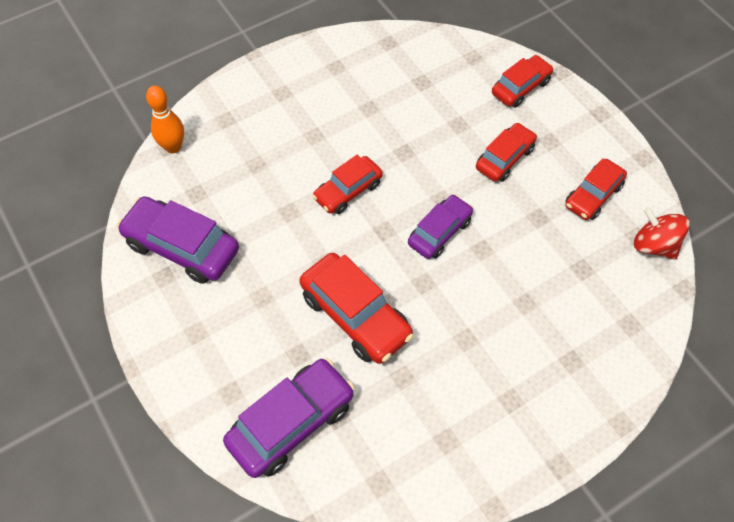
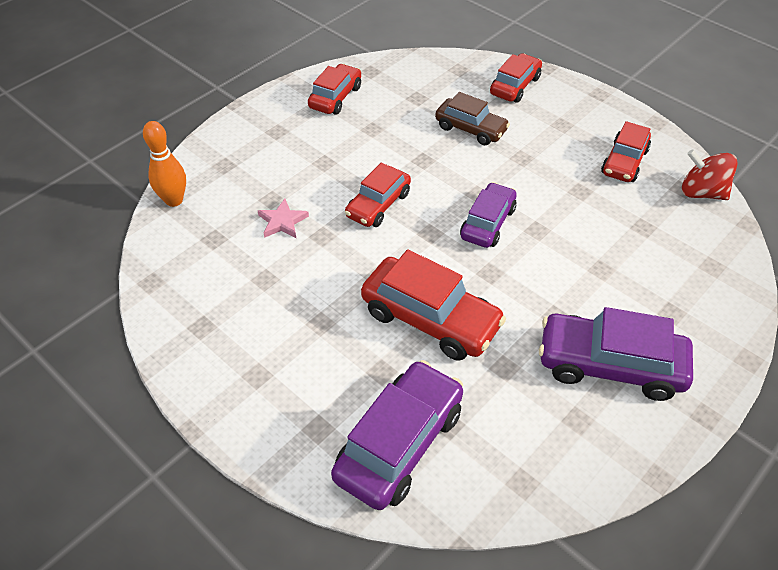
camera: 15 degrees left, 10 degrees down
(182, 247) = (213, 293): purple car -> purple car (610, 365)
(259, 189) = (282, 221): none -> pink star
(460, 128) = (470, 129): none -> brown car
(504, 158) = (525, 147): red car -> red car (335, 97)

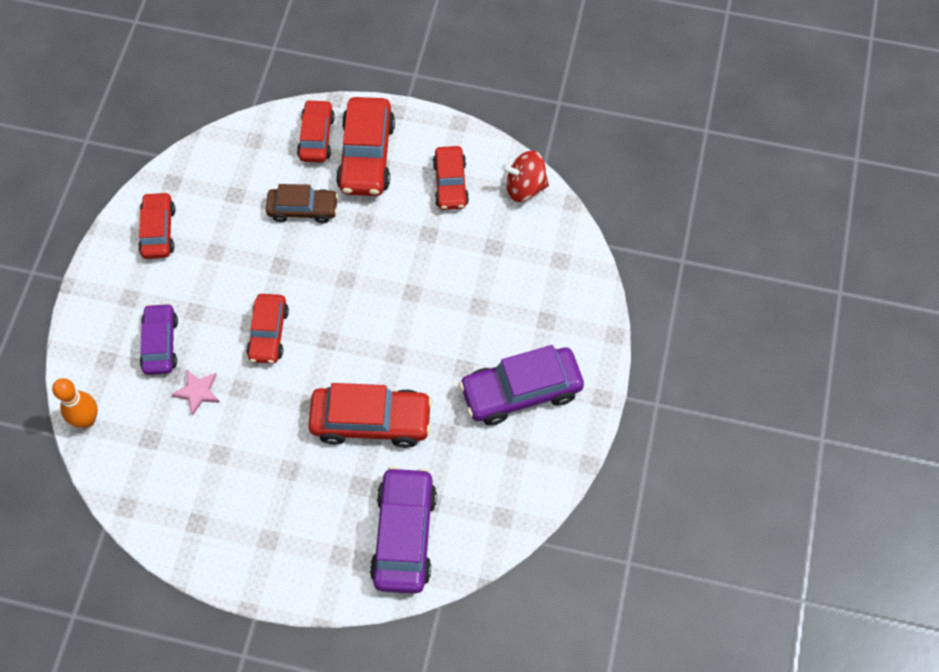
camera: 30 degrees left, 15 degrees up
(487, 223) = (369, 306): purple car -> purple car (160, 344)
(553, 114) = (366, 156): none -> red car

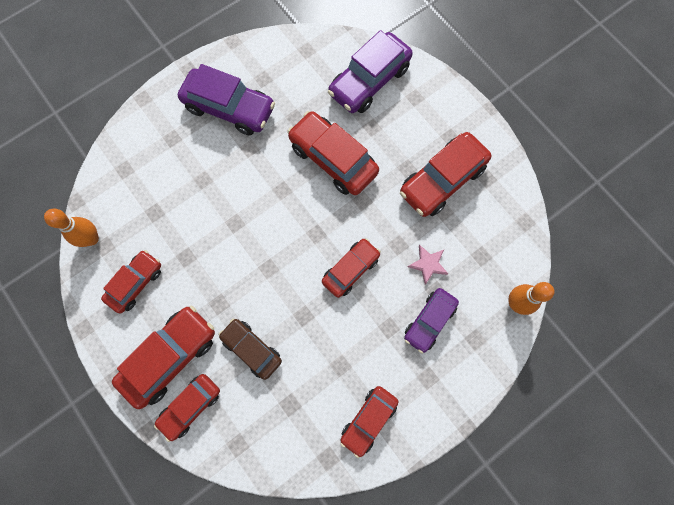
camera: 140 degrees left, 10 degrees up
(243, 485) = (442, 180): none -> red car
(525, 187) = (92, 239): red spinning top -> orange bowling pin

